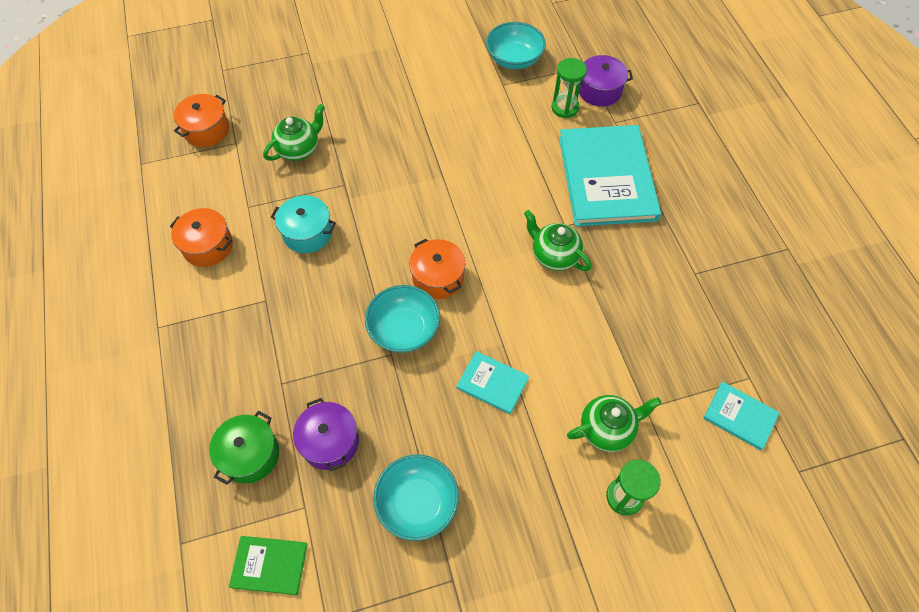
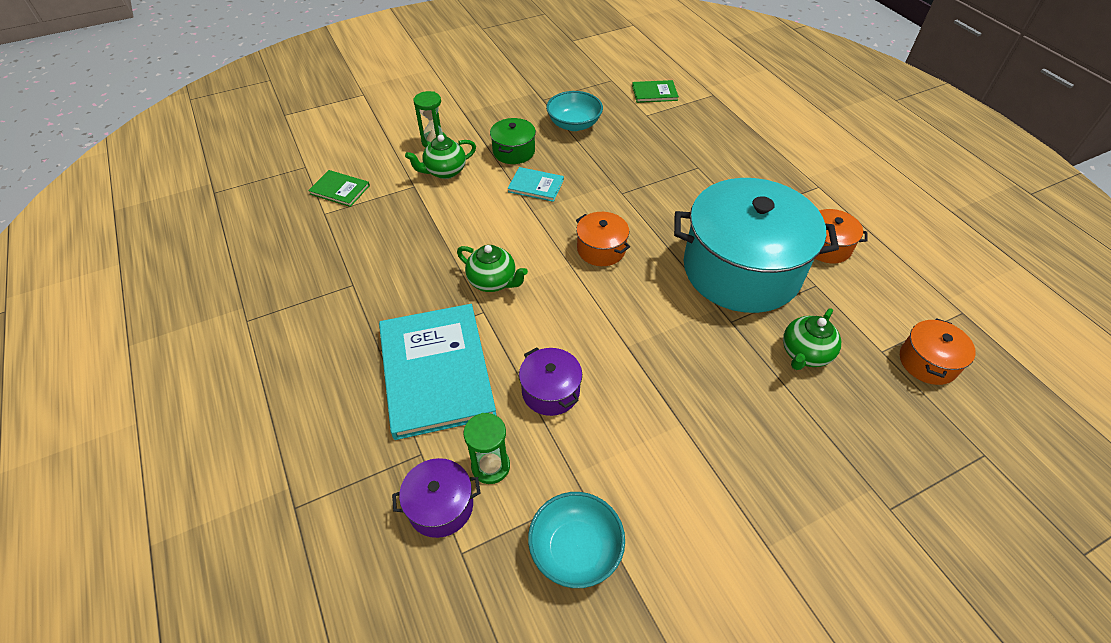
camera: 170 degrees right, 10 degrees down
(250, 455) = (696, 132): green pot -> green pot (513, 151)
(307, 233) = (741, 269): turquoise pot -> turquoise pot, size x2.34
(330, 442) = (645, 143): purple pot -> purple pot (550, 391)
(404, 329) = (617, 209): turquoise bowl -> none
(740, 416) = (340, 190): turquoise book -> green book

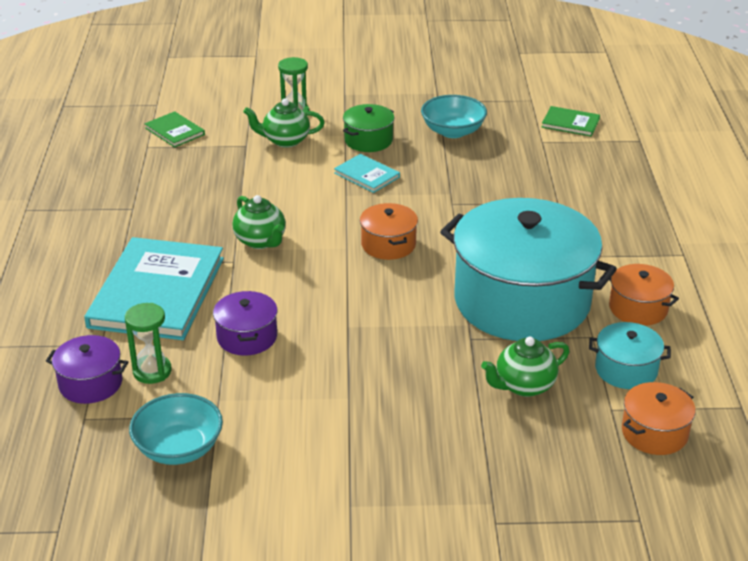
camera: 25 degrees right, 15 degrees down
(862, 308) = (626, 369): none -> turquoise pot

